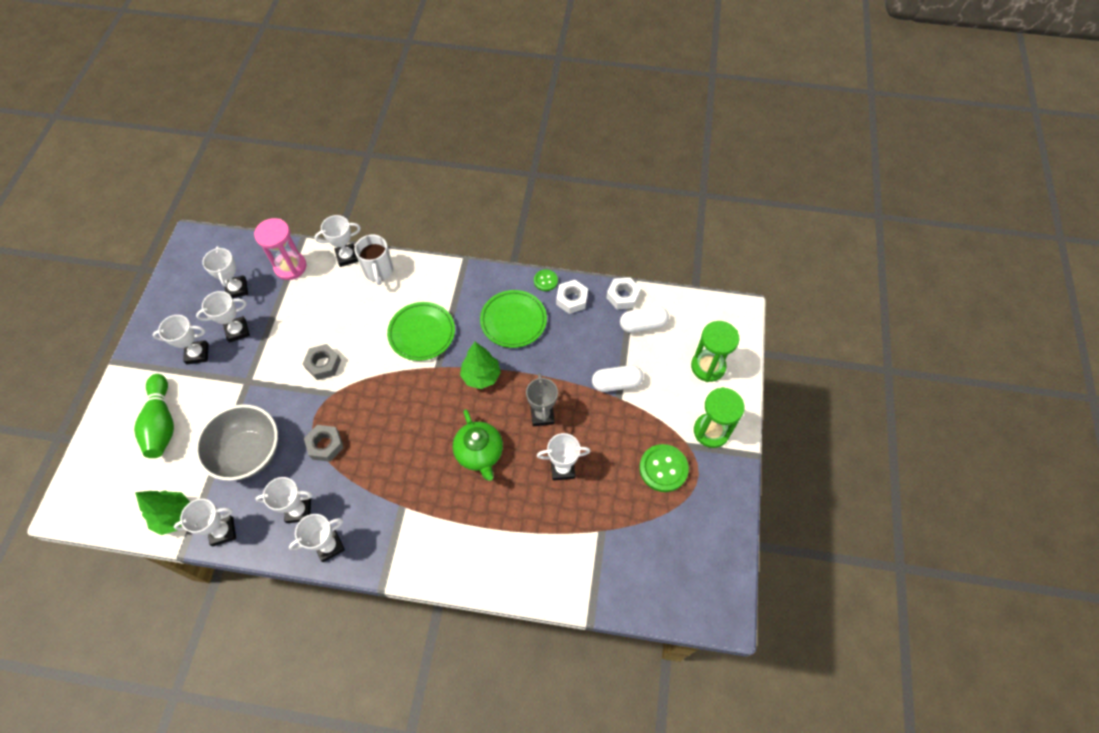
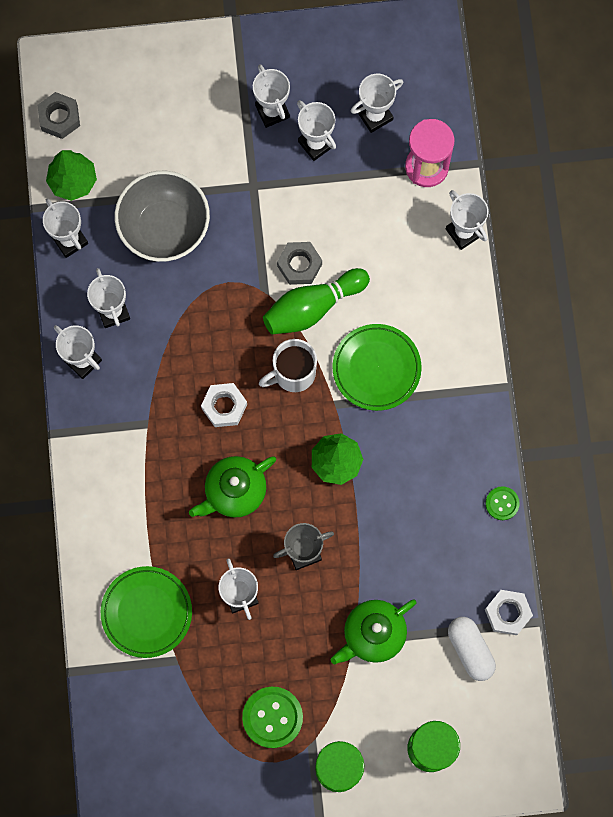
camera: 75 degrees right, 15 degrees up
(162, 423) = (175, 114): green bowling pin -> green bowling pin (313, 307)
(325, 445) = (197, 309): grey nut -> grey nut (59, 118)
(379, 271) = (453, 281): white mug -> white mug (293, 373)
(513, 321) = (427, 478): green plate -> green plate (147, 612)
(571, 299) = (482, 546): white nut -> white nut (224, 406)
(616, 383) = (373, 634): white capsule -> green teapot

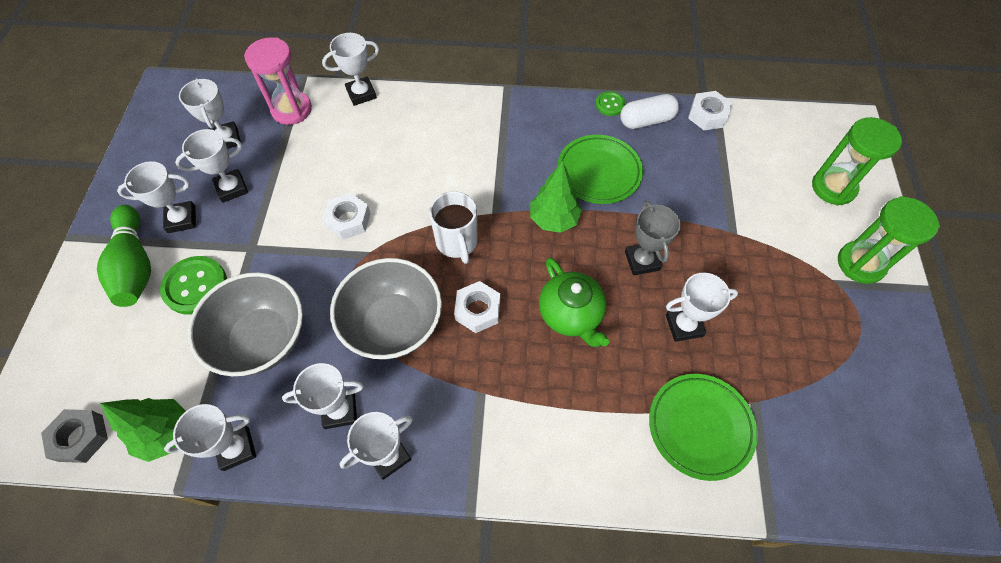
camera: 80 degrees left, 15 degrees down
(197, 335) = (393, 324): none -> grey bowl
(272, 717) = (813, 315): green button -> green button (195, 286)
(299, 265) = (348, 220): grey nut -> white nut
(313, 307) = (394, 215): green bowling pin -> green bowling pin (135, 266)
(373, 634) = (726, 215): green teapot -> none
(376, 368) = (469, 174): green plate -> green plate (599, 172)
(470, 650) = (740, 145): white capsule -> white capsule (646, 120)

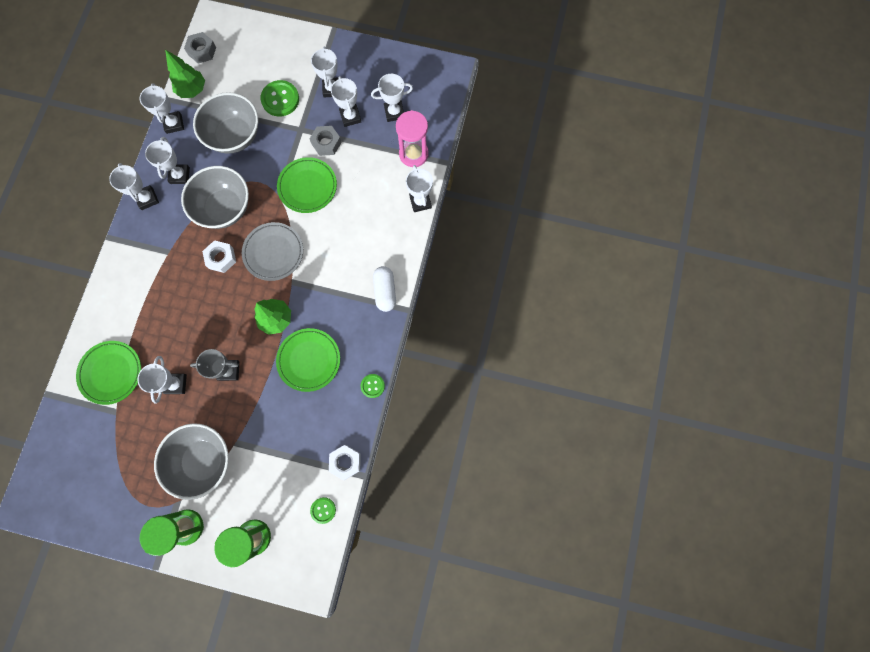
camera: 100 degrees right, 15 degrees up
(135, 266) = (303, 66): green bowling pin -> none
(275, 210) = (326, 143): none -> grey nut
(348, 220) = (307, 187): white nut -> green plate
(457, 242) = (273, 253): white mug -> grey plate
(571, 314) = (203, 314): green teapot -> none
(646, 120) = (350, 410): white capsule -> white capsule (385, 291)
(769, 126) = (323, 510): none -> green button
(771, 264) = (203, 460): none -> grey bowl

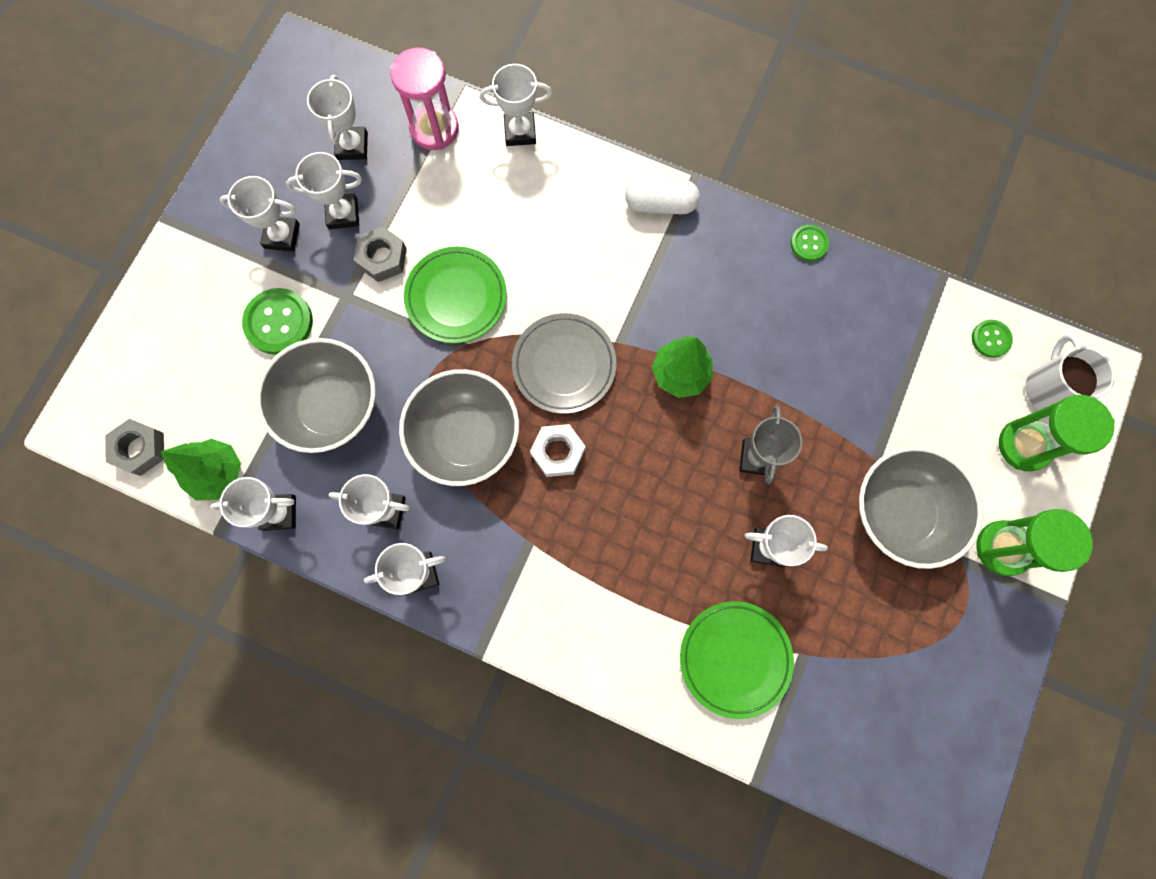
camera: 80 degrees left, 0 degrees up
(294, 550) = (1047, 388): none -> white mug
(309, 360) = (756, 331): green plate -> none
(345, 462) = (921, 298): white nut -> none

